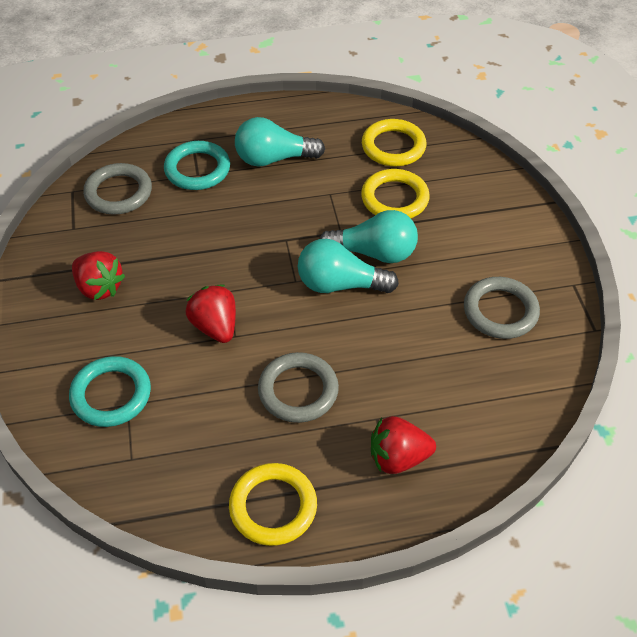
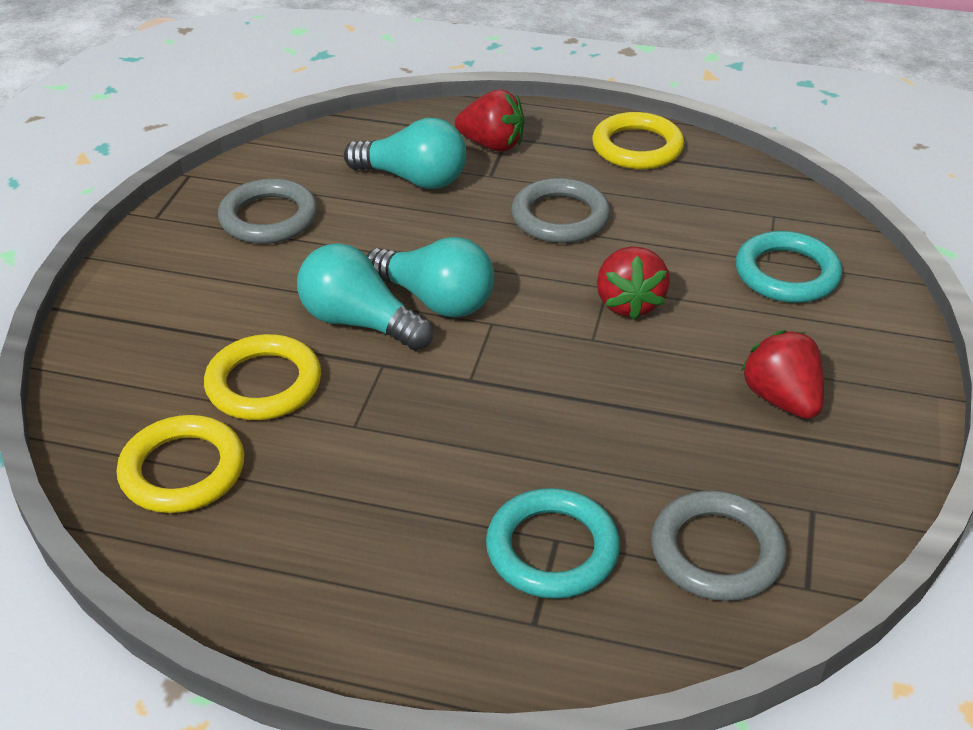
camera: 155 degrees left, 10 degrees down
(273, 159) = (402, 521): turquoise light bulb -> turquoise light bulb (413, 179)

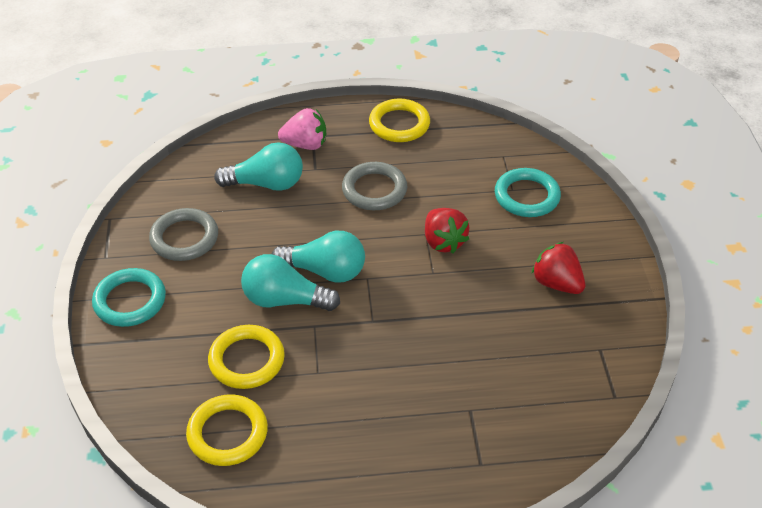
camera: 20 degrees left, 5 degrees up
(492, 145) = (305, 144): red strawberry -> pink strawberry
(552, 549) = (470, 416): turquoise ring -> turquoise ring (130, 301)
(716, 551) = (559, 390): grey ring -> none

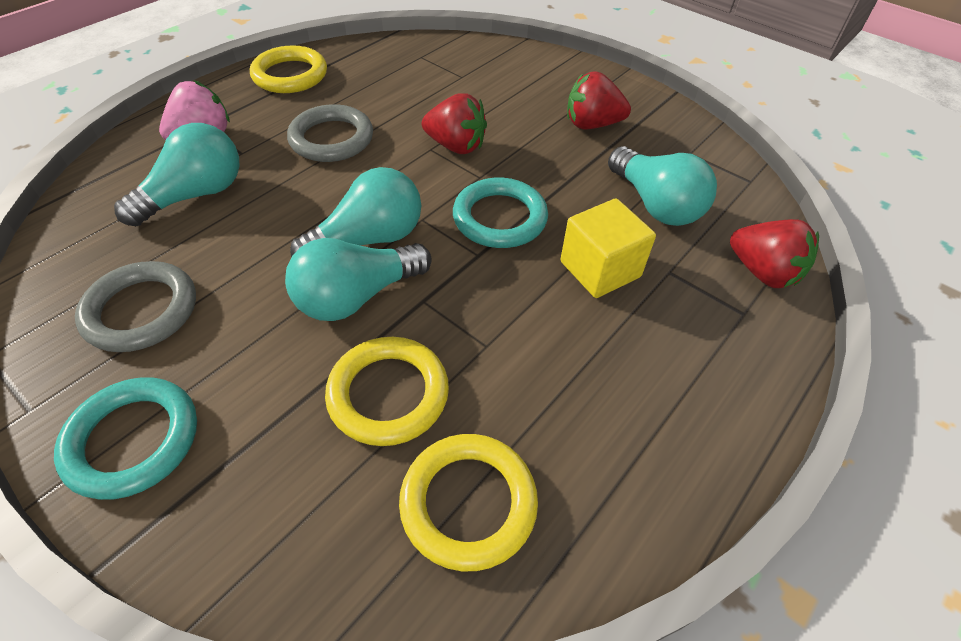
camera: 45 degrees left, 5 degrees up
(430, 378) = (600, 269): none -> yellow cube
(521, 365) = (655, 204): none -> turquoise light bulb
(526, 196) = (480, 75): turquoise ring -> turquoise ring (499, 218)
(528, 453) = (762, 272): none -> red strawberry

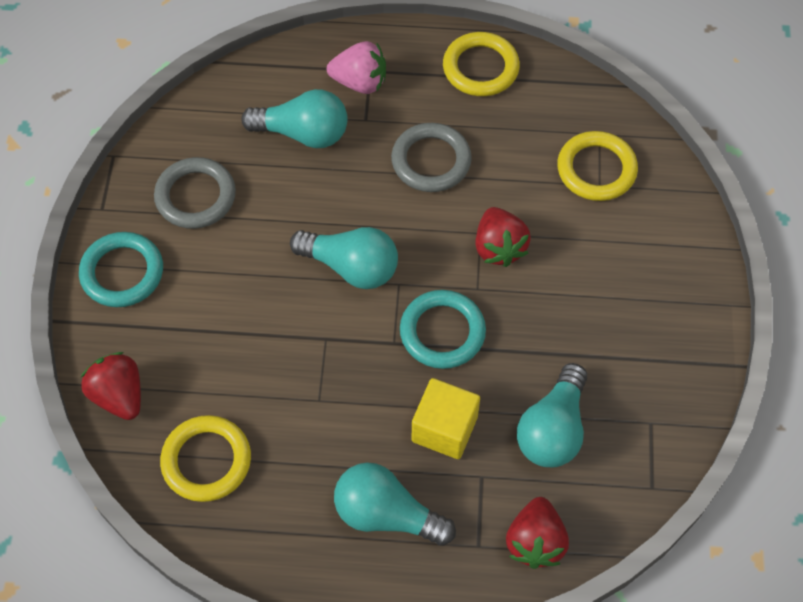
camera: 55 degrees right, 10 degrees up
(357, 296) = (298, 299): turquoise light bulb -> turquoise light bulb (386, 514)
(388, 394) = (242, 371): yellow ring -> yellow ring (596, 169)
(592, 124) = (621, 326): red strawberry -> red strawberry (119, 395)

